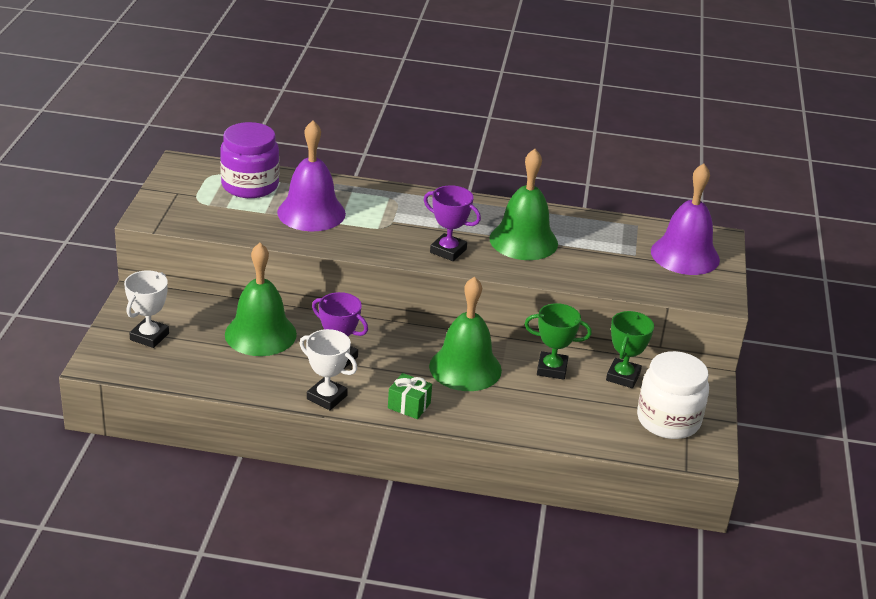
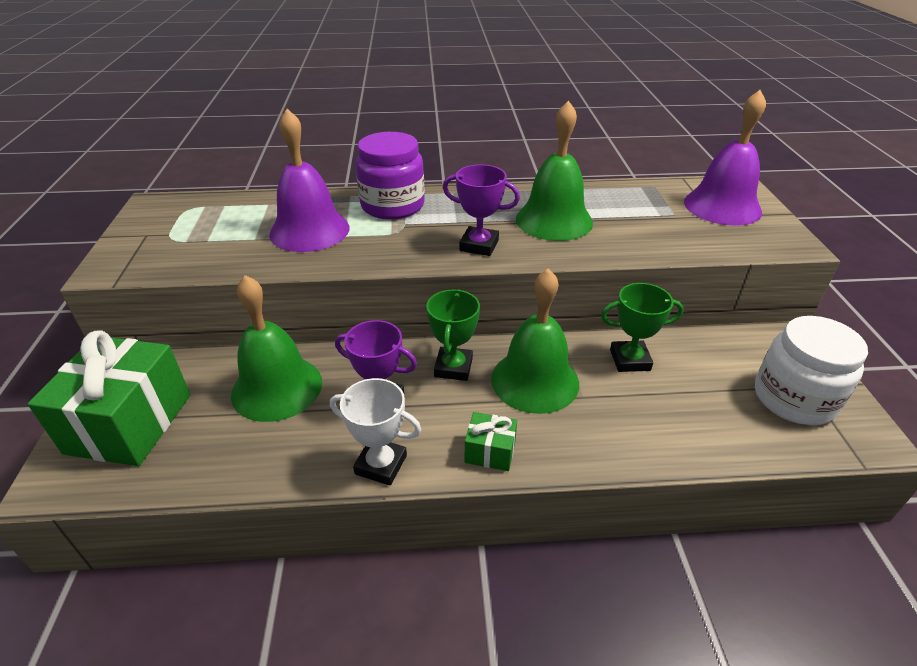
camera: 10 degrees left, 5 degrees up
(149, 336) = (129, 423): white trophy -> green gift
(250, 185) = (233, 213): purple jar -> purple jar (392, 206)
(623, 376) = (709, 352): green trophy -> green trophy (453, 367)

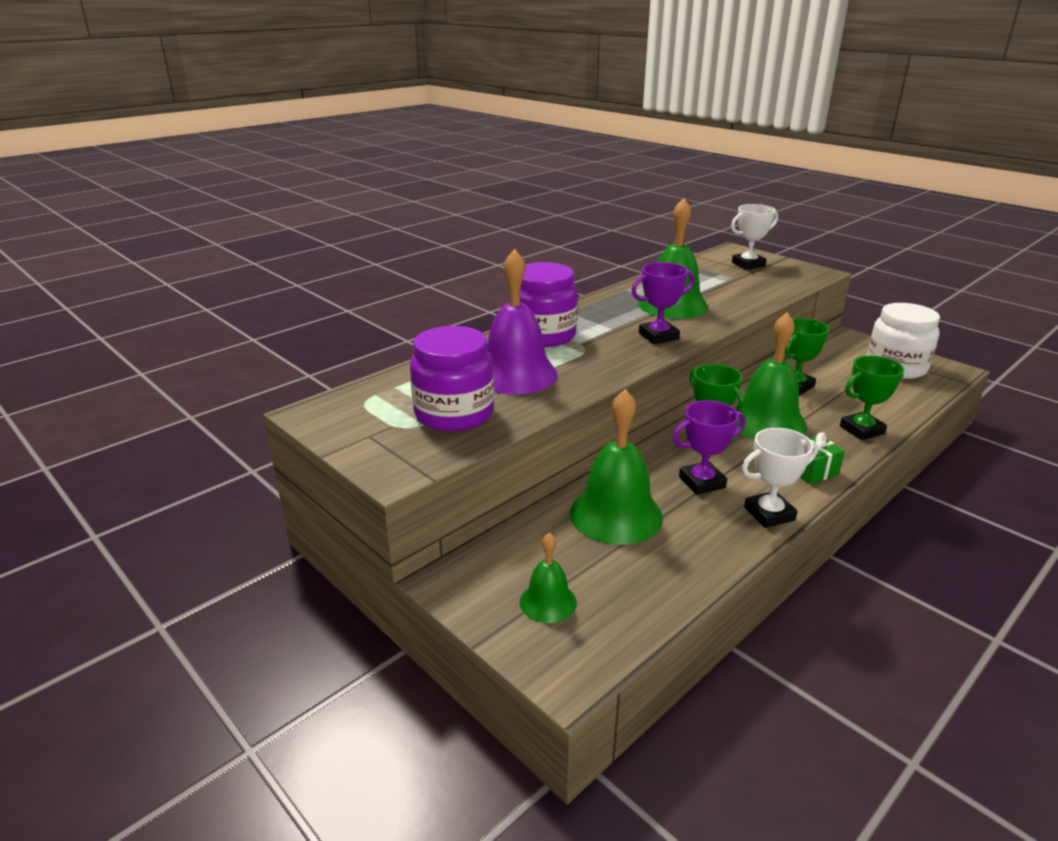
camera: 40 degrees left, 10 degrees down
(129, 423) = (548, 602): green gift -> green bell
(215, 243) = (454, 414): none -> purple jar
(618, 443) = (861, 430): none -> green trophy
(722, 206) = (748, 264): purple bell -> white trophy

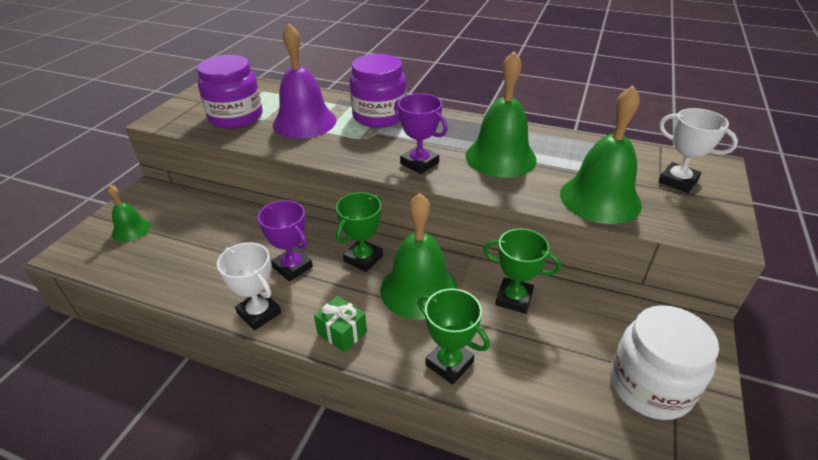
camera: 65 degrees right, 10 degrees up
(616, 514) = (232, 234): green bell -> green bell (600, 199)

